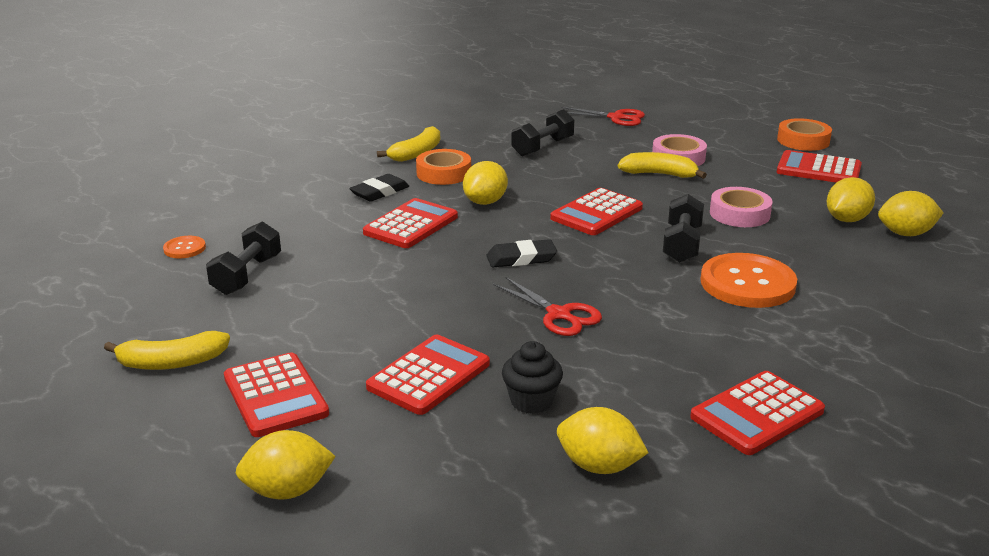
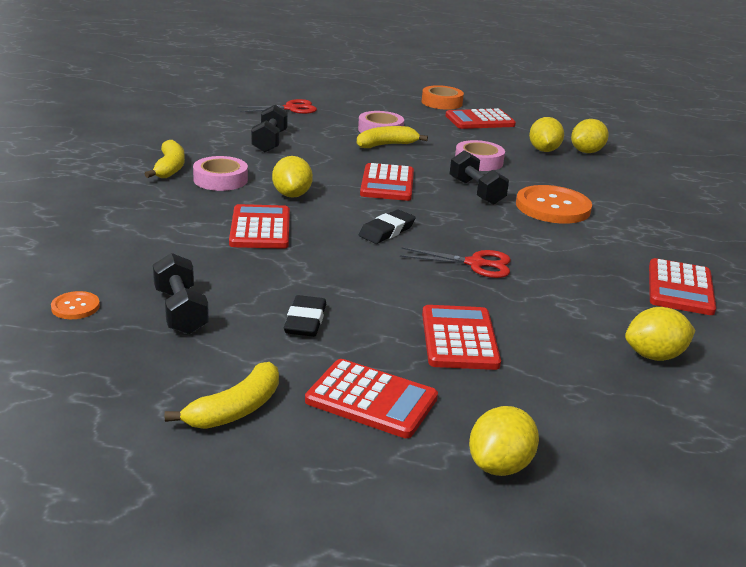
camera: 40 degrees left, 0 degrees up
(380, 192) = (189, 208): black eraser -> black eraser (305, 321)
(443, 173) = (220, 180): orange tape -> pink tape
(531, 401) = (552, 330): black cupcake -> none

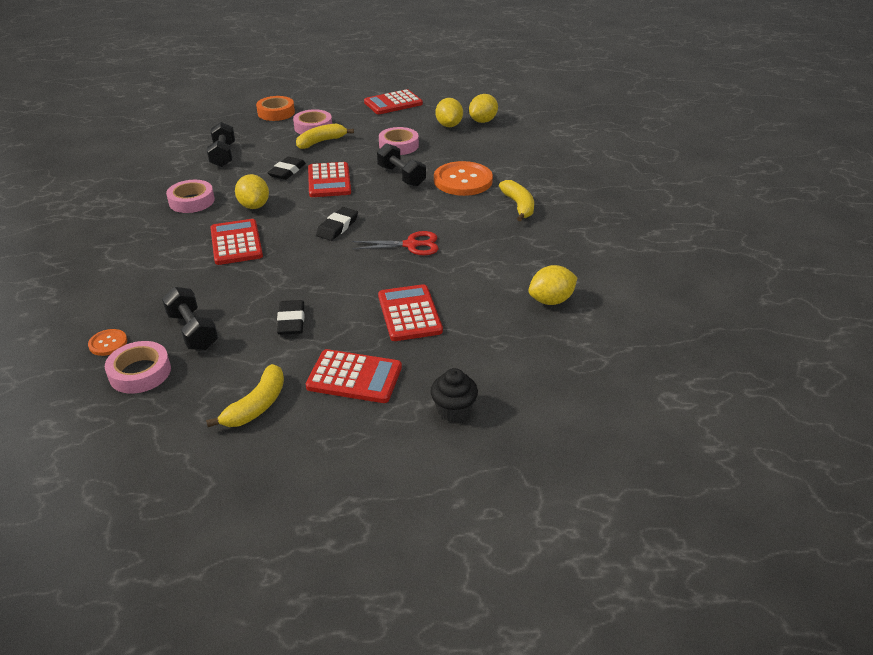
camera: 10 degrees left, 10 degrees up
(102, 345) = (140, 372): none -> pink tape
(170, 168) = (146, 197): yellow banana -> yellow banana (518, 206)
(290, 108) = (233, 117): red scissors -> none
(339, 167) = (287, 171): none -> black eraser
(441, 102) = (359, 89): orange tape -> orange tape (276, 113)
(499, 465) = (453, 410): yellow lemon -> black cupcake
(680, 288) = (565, 238): red calculator -> none

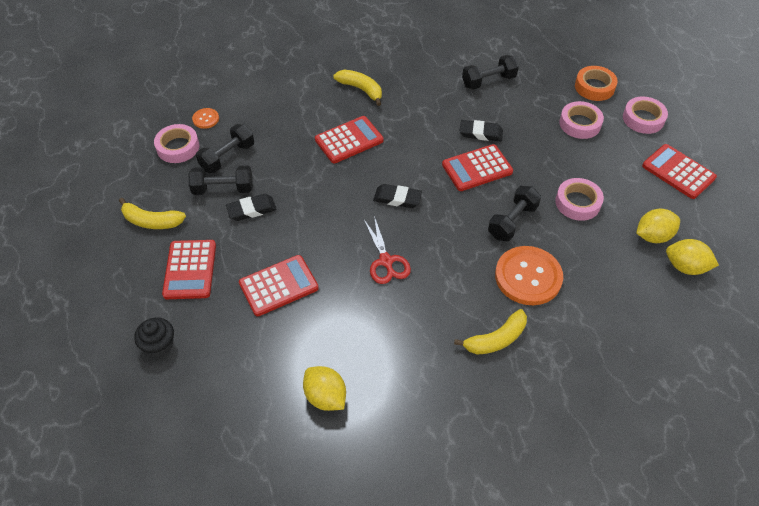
camera: 75 degrees right, 15 degrees up
(191, 201) = (402, 90): pink tape -> pink tape (643, 119)
(243, 339) = (223, 189): none -> black dumbbell
(254, 206) = (410, 131): yellow lemon -> none
(321, 142) = (551, 139): yellow banana -> yellow banana (361, 89)

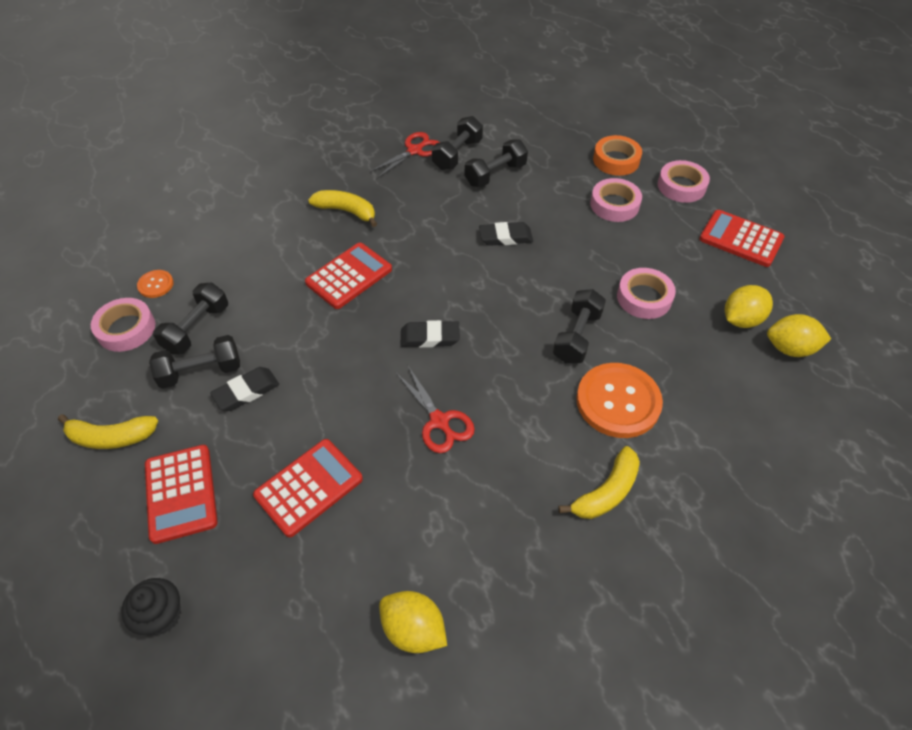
camera: 15 degrees left, 0 degrees up
(428, 50) = (414, 151): none -> red scissors
(462, 59) = (457, 154): none -> black dumbbell
(477, 168) = (514, 280): red calculator -> none

